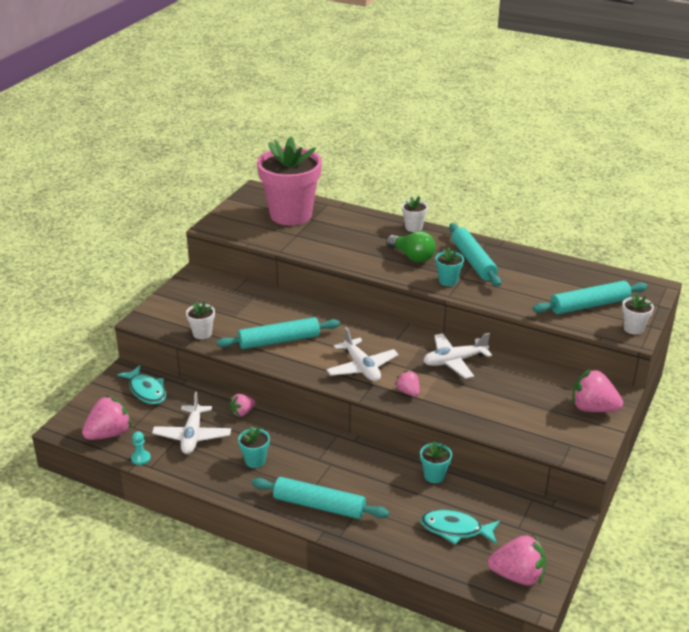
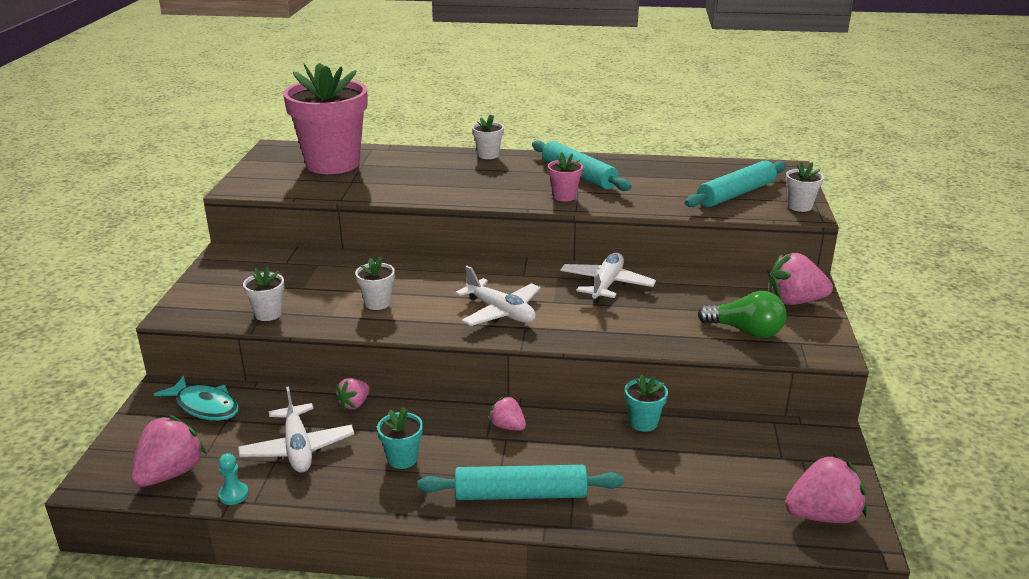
camera: 20 degrees left, 5 degrees down
(279, 341) = (377, 303): turquoise rolling pin -> white flower pot
(408, 392) = (575, 327): pink strawberry -> pink strawberry (508, 427)
(412, 257) = (506, 181): green light bulb -> green light bulb (746, 331)
(448, 281) = (564, 196): turquoise flower pot -> pink flower pot
(454, 361) = (606, 285): white plane -> white plane turned 150 degrees clockwise
(455, 529) = (710, 479): turquoise fish -> none

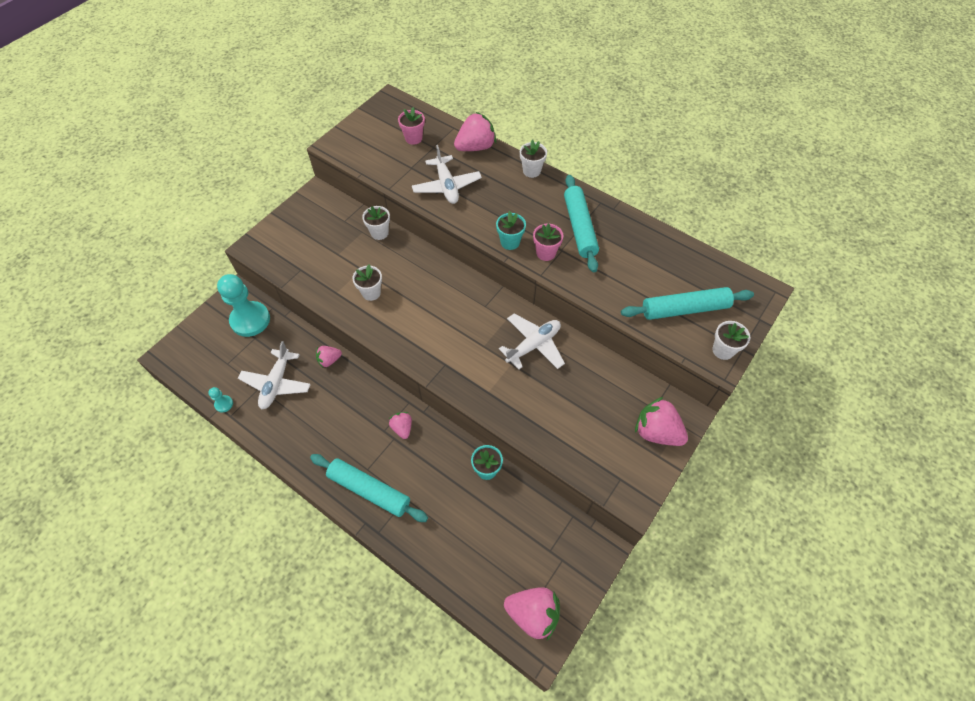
camera: 30 degrees right, 30 degrees up
(171, 473) = (203, 369): pink strawberry -> pink strawberry (475, 147)
(205, 406) = (250, 320): turquoise fish -> turquoise pawn
(268, 314) = (301, 273): white flower pot -> white flower pot (379, 233)
(332, 164) = (413, 138): pink flower pot -> pink flower pot, size x0.40
(402, 459) = (325, 423): turquoise flower pot -> turquoise flower pot (510, 242)
(500, 312) = (440, 340): white plane -> white plane (446, 186)
(746, 331) = (591, 446): green light bulb -> none

